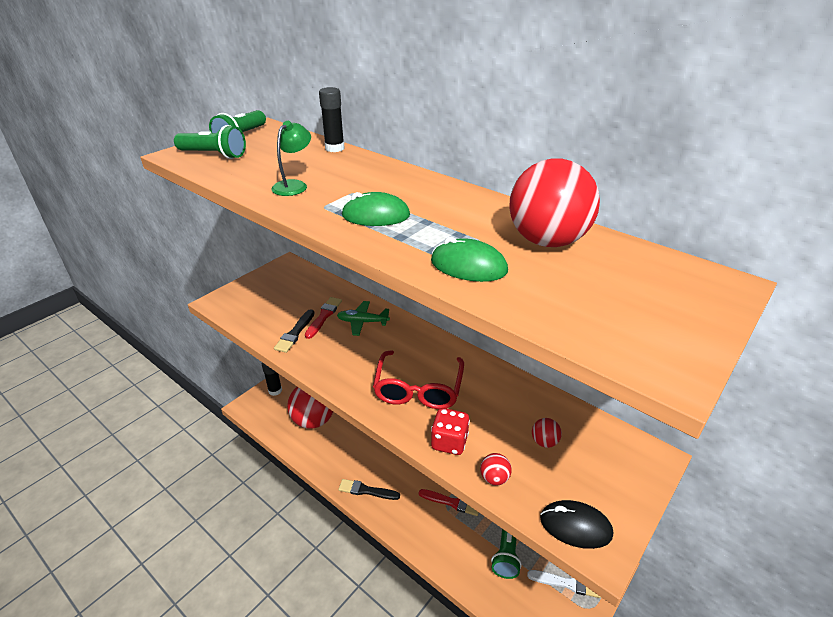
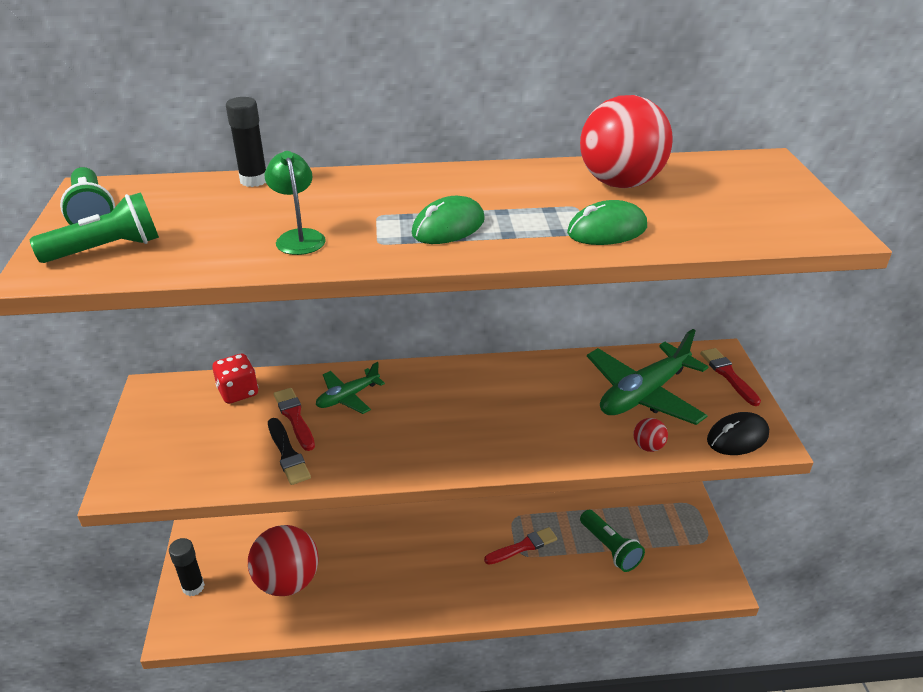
camera: 45 degrees left, 0 degrees up
(366, 490) = (434, 601): black brush -> none
(418, 389) = (493, 421): red glasses -> none
(449, 442) = (580, 445): red dice -> red dice (238, 392)
(544, 442) = (643, 394): red ball -> green plane
(567, 583) = (675, 534): white brush -> none
(638, 476) = (728, 375): none -> red brush

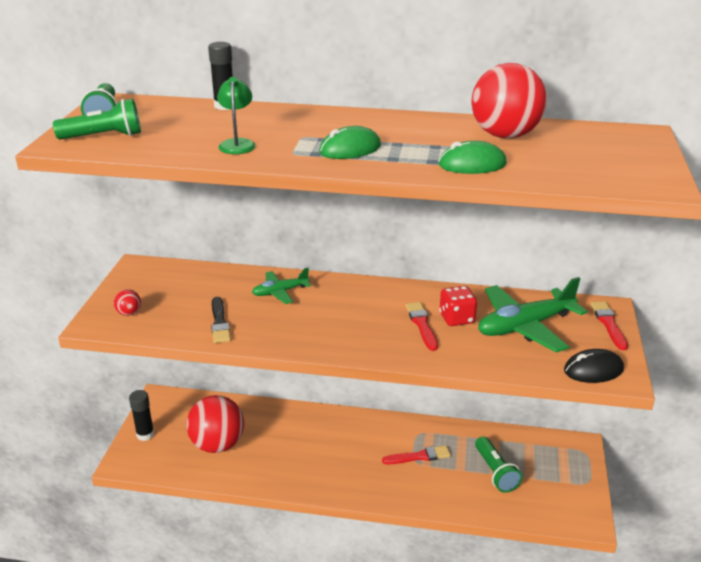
camera: 15 degrees right, 5 degrees down
(238, 392) = (199, 276): red dice -> red dice (456, 318)
(294, 417) = (234, 299): red brush -> red brush (422, 324)
(648, 446) = (510, 364): red ball -> red ball (129, 313)

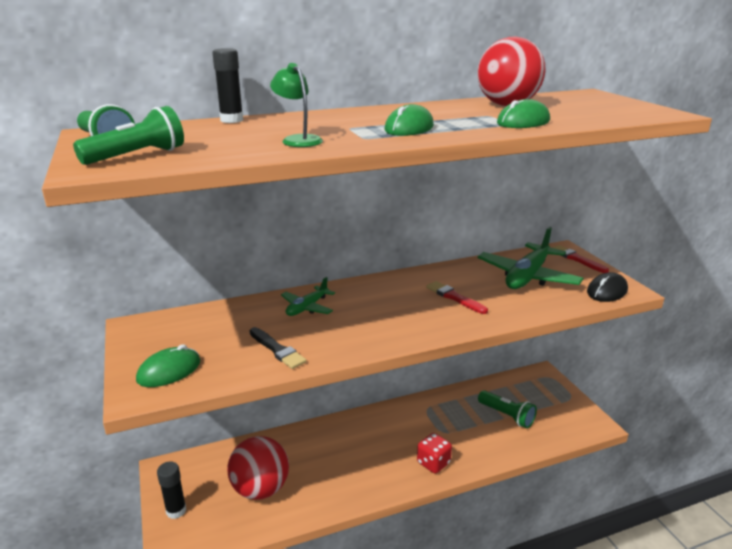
camera: 30 degrees left, 5 degrees down
(129, 313) = (169, 371): red ball -> green mouse
(419, 456) = (442, 426): red brush -> none
(456, 318) = (474, 285): red dice -> red dice (433, 463)

